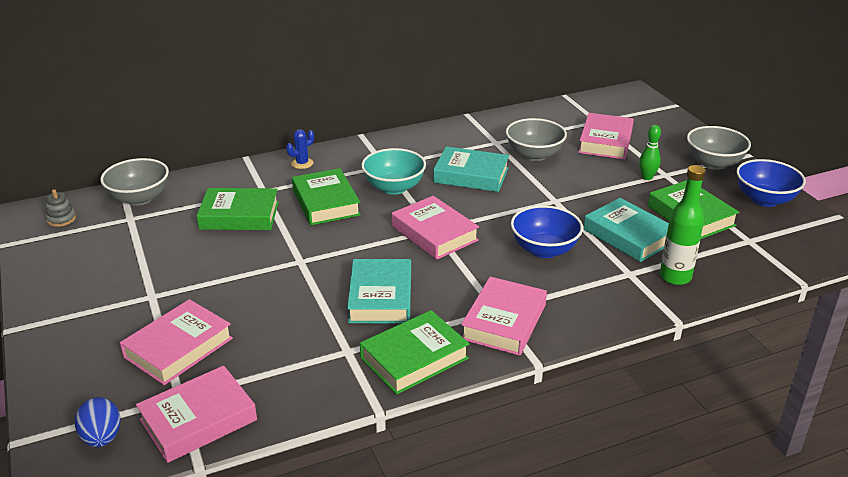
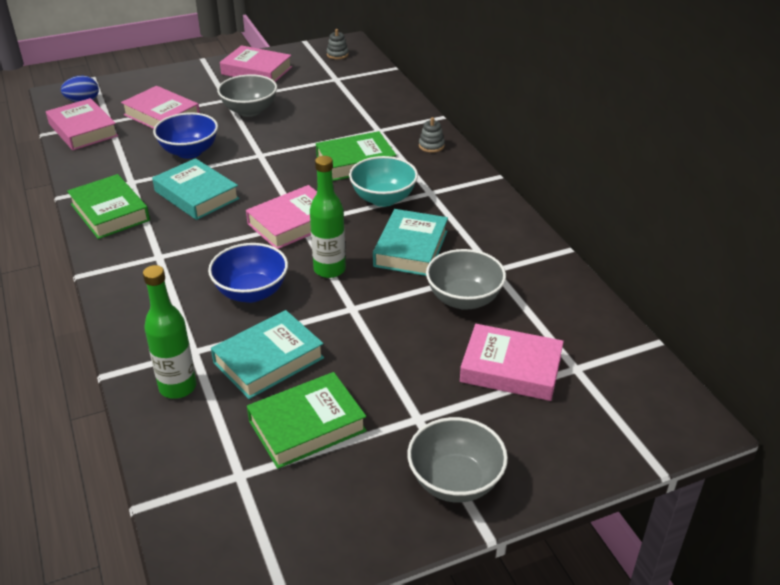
camera: 90 degrees right, 5 degrees up
(139, 198) = (367, 79): grey bowl -> grey bowl (249, 111)
(239, 215) = (336, 122): green book -> none
(302, 163) = (431, 146): blue cactus -> grey stacking toy
(380, 297) = (196, 195): turquoise book -> turquoise book turned 45 degrees clockwise
(504, 322) = (140, 260): pink book -> pink book (256, 71)
(505, 212) = (329, 269): none -> green bottle
(647, 177) = (409, 397): green bowling pin -> none
(764, 199) = (344, 520): blue bowl -> blue bowl (189, 152)

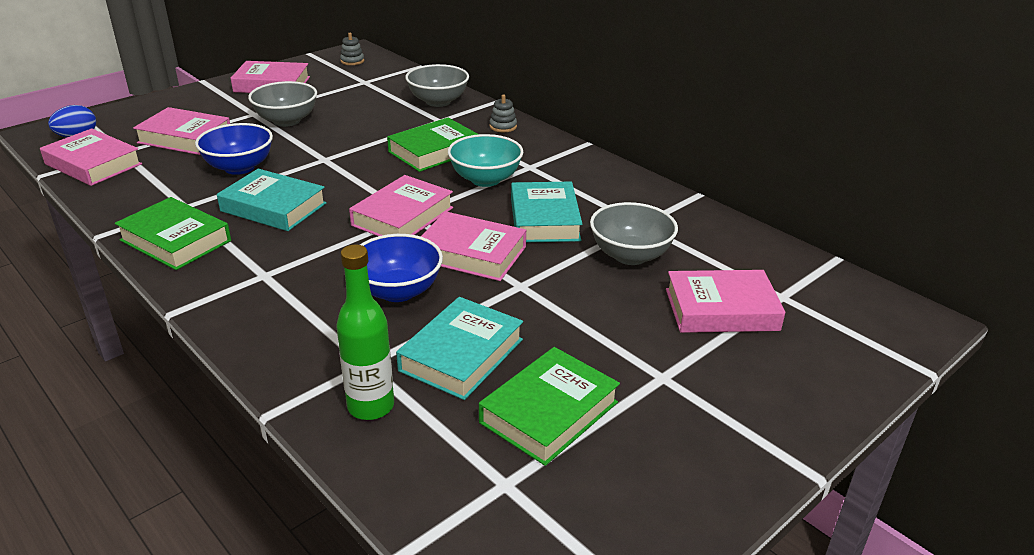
camera: 20 degrees left, 5 degrees down
(329, 269) = (471, 253): green bottle -> pink book
(455, 481) = (744, 430): grey bowl -> grey bowl (438, 101)

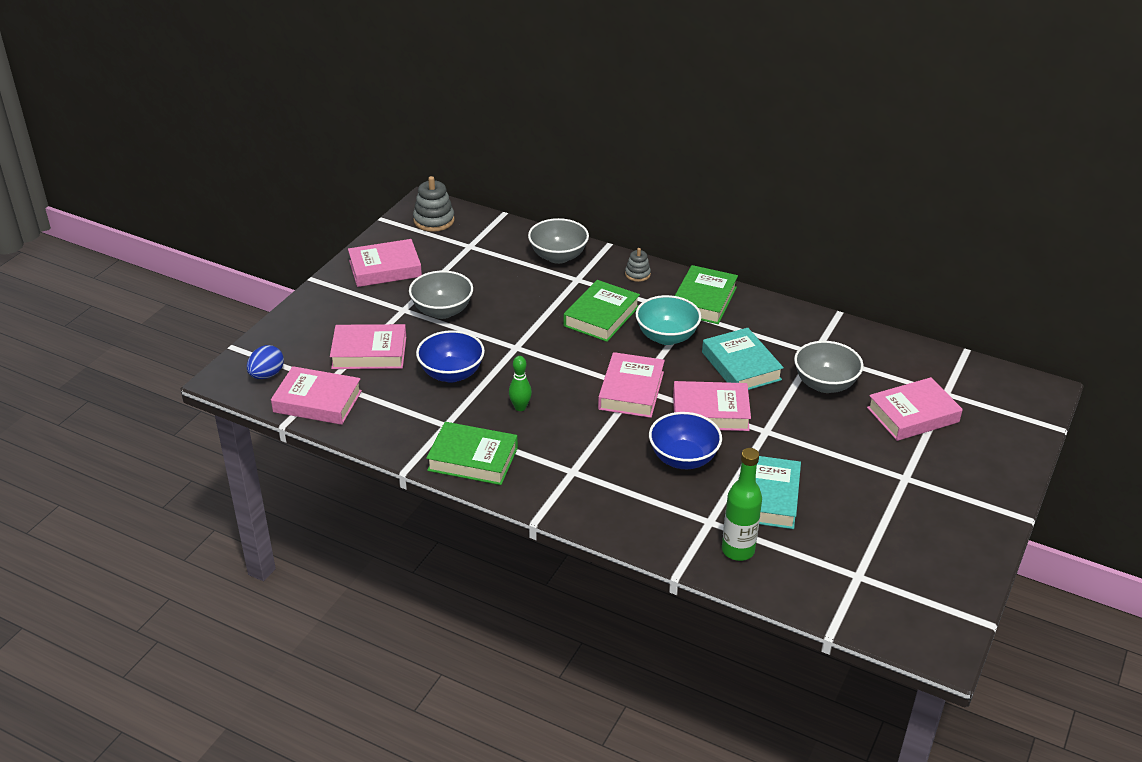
camera: 20 degrees left, 5 degrees up
(273, 207) = (520, 407): turquoise book -> green bowling pin
(352, 61) = (434, 220): grey stacking toy -> grey stacking toy, size x1.69
(549, 412) = (851, 522): green book -> green book (704, 300)

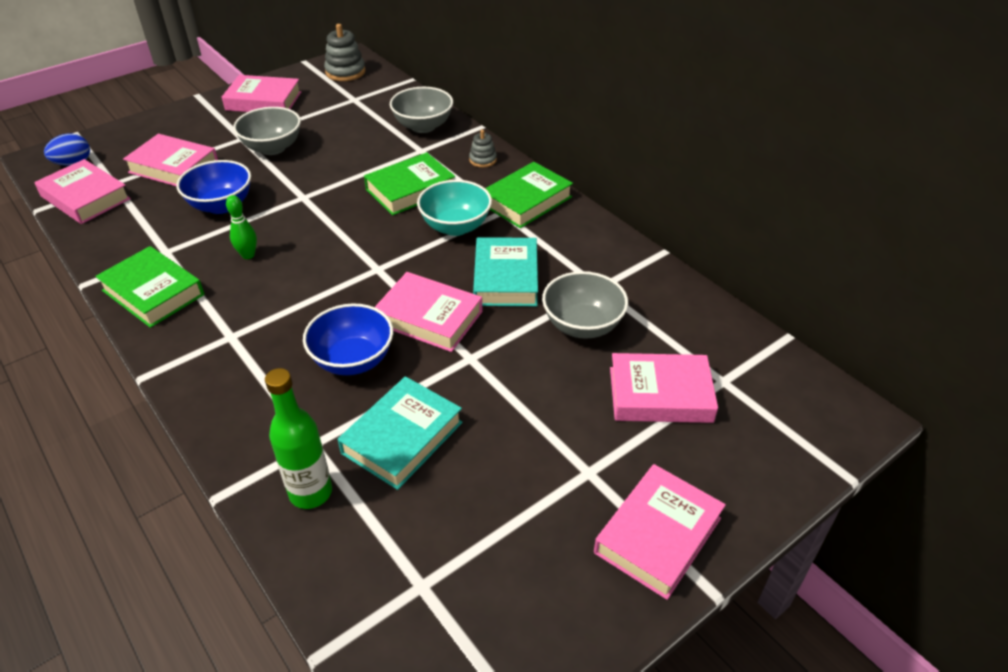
camera: 25 degrees right, 5 degrees up
(631, 390) = (369, 270): pink book -> pink book (657, 535)

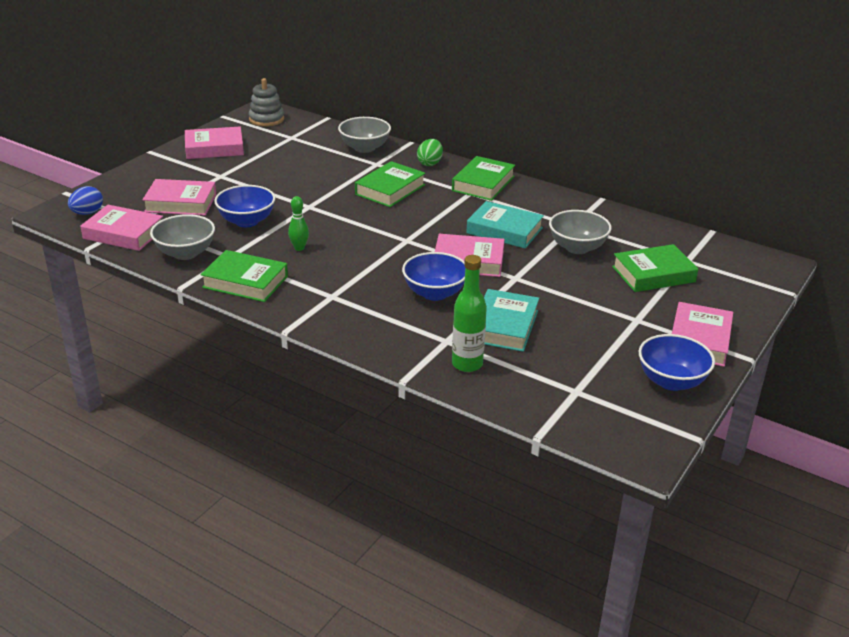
camera: 20 degrees left, 10 degrees down
(272, 148) = (253, 179): grey bowl -> grey bowl (185, 253)
(455, 226) = (443, 207): turquoise bowl -> none
(483, 160) = (430, 163): grey stacking toy -> green egg
(505, 278) = (504, 230): turquoise book -> turquoise book turned 45 degrees counterclockwise
(570, 606) = (671, 381): none -> blue bowl
(660, 395) = (653, 274): pink book -> green book

